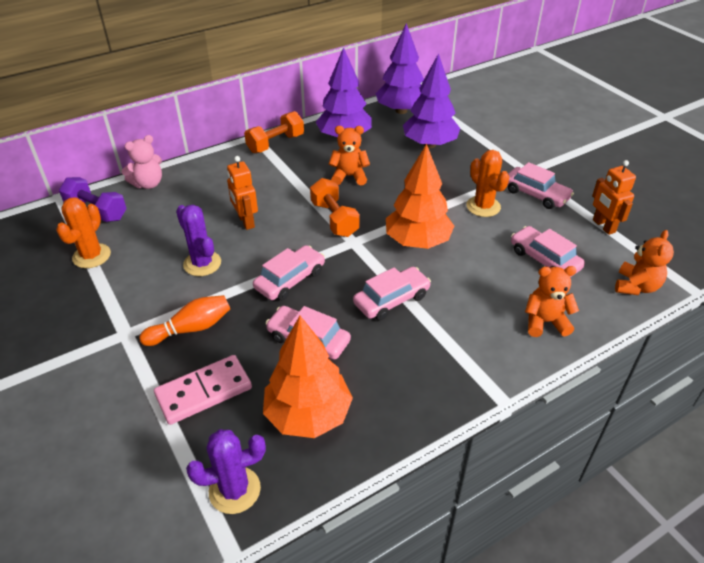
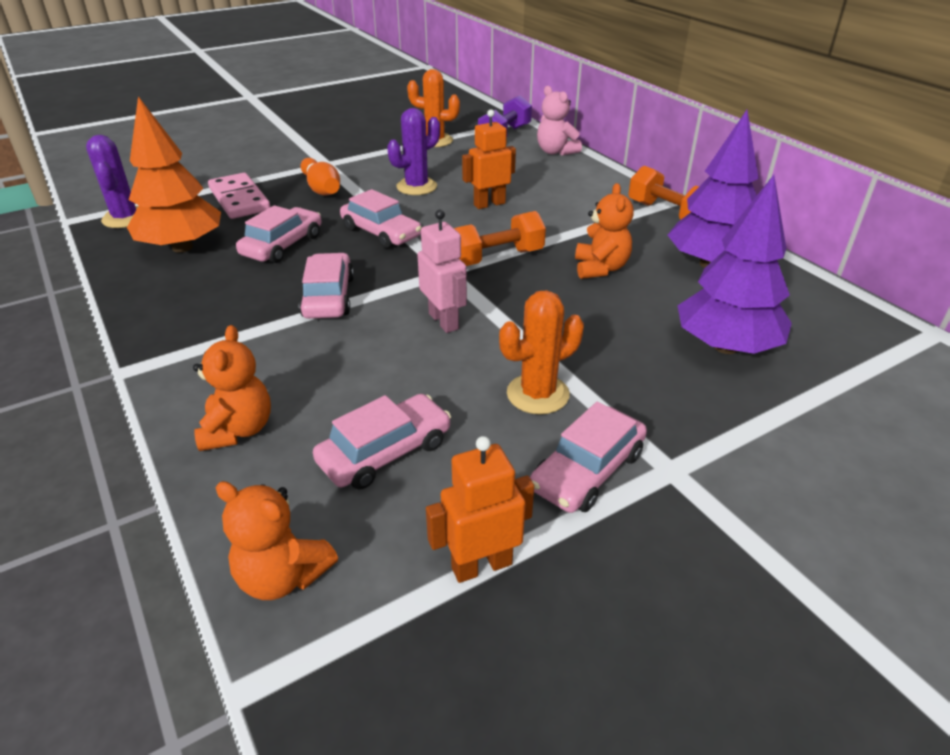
camera: 90 degrees right, 5 degrees down
(391, 300) = (328, 297): pink car -> pink car turned 150 degrees counterclockwise
(401, 111) = (833, 320): purple tree -> none
(417, 242) = (444, 321): orange tree -> pink robot

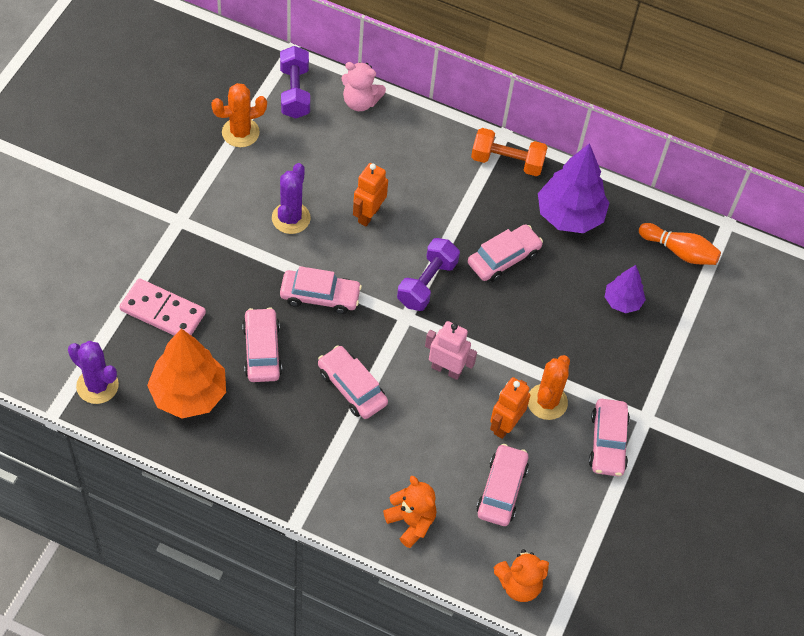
camera: 40 degrees left, 20 degrees up
(321, 189) = (215, 261): orange bowling pin -> orange bowling pin (679, 251)
(481, 565) = (599, 526): orange robot -> orange robot (505, 425)
(496, 258) = (427, 283): orange dumbbell -> purple dumbbell
(600, 268) = (504, 258): orange teddy bear -> pink car
(726, 346) = (622, 301): purple tree -> purple tree, size x0.56

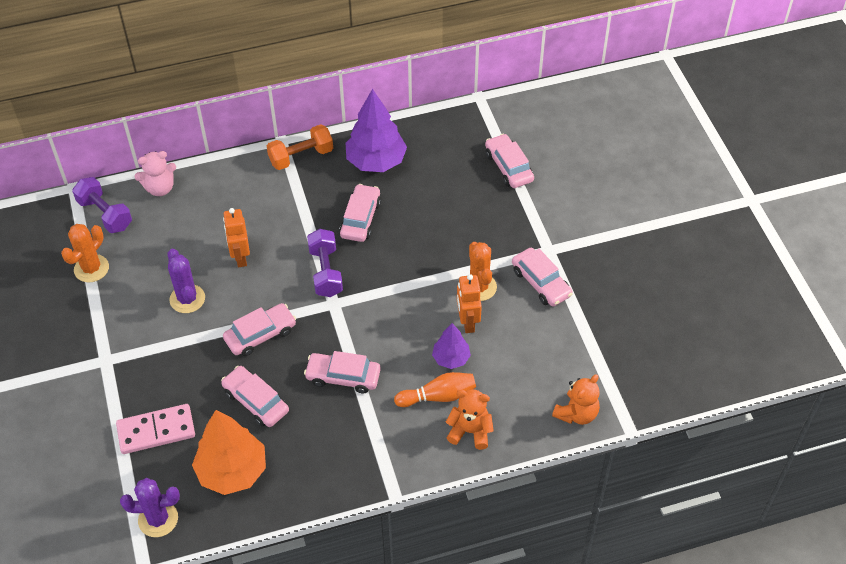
camera: 35 degrees left, 5 degrees down
(446, 369) = (394, 316): pink robot -> none
(501, 490) = (506, 364): pink car -> pink car (508, 167)
(622, 301) = (463, 190): purple tree -> purple tree (451, 358)
(679, 251) = (467, 134): orange bowling pin -> orange bowling pin (438, 396)

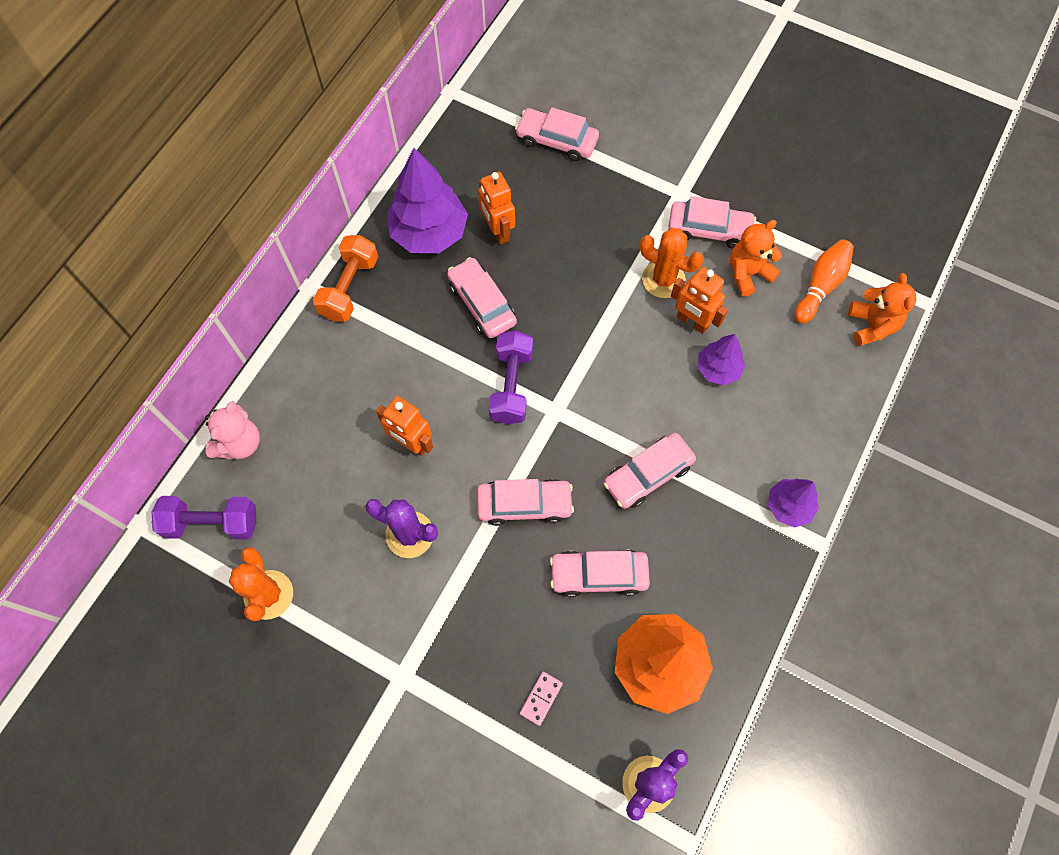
camera: 45 degrees left, 15 degrees up
(156, 431) = (541, 698): pink domino -> pink domino, size x0.48
(260, 334) = (524, 504): pink car -> pink car turned 75 degrees clockwise
(325, 272) = (511, 385): purple dumbbell -> purple dumbbell turned 60 degrees clockwise
(401, 461) = (788, 506): none -> purple tree
(415, 189) = (497, 231): none -> orange robot
(438, 396) = (748, 415): orange bowling pin -> orange bowling pin (820, 286)
(470, 431) = (810, 423): orange teddy bear -> orange teddy bear (748, 273)

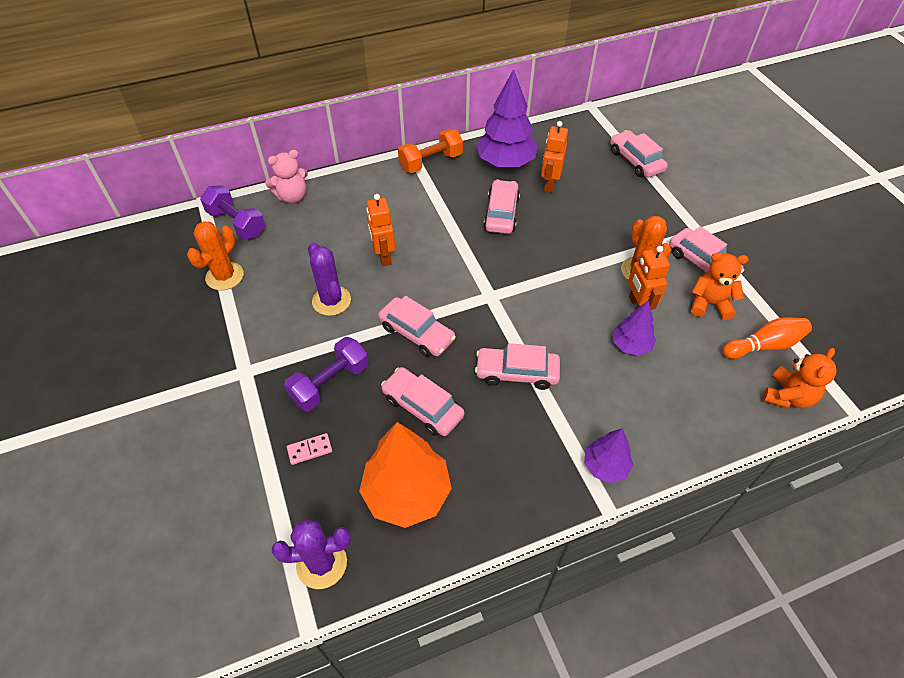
camera: 40 degrees right, 15 degrees down
(511, 385) = (476, 265): purple dumbbell -> purple dumbbell (330, 383)

